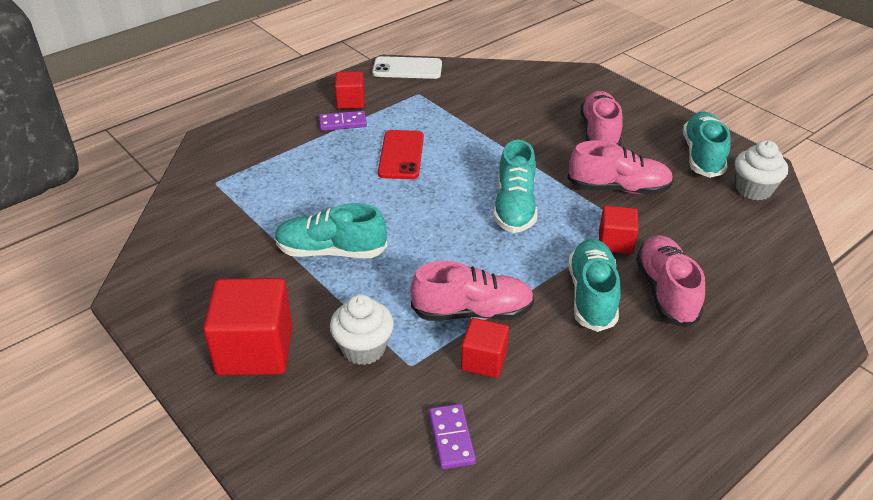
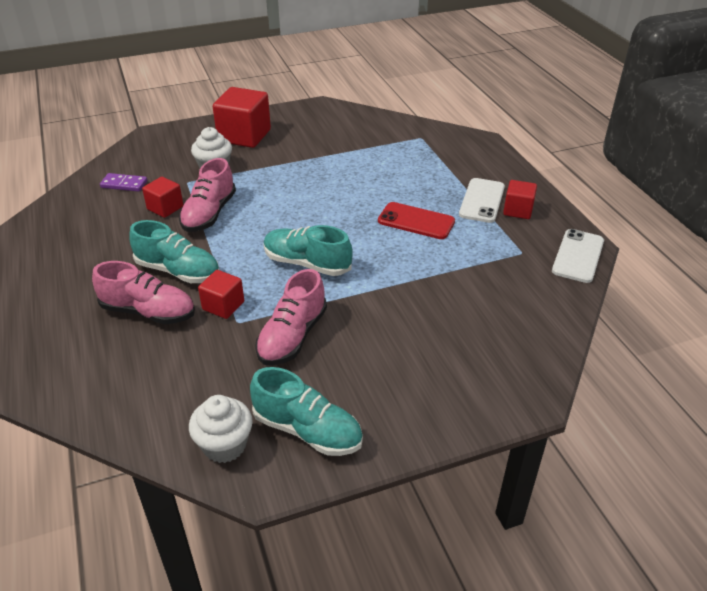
camera: 110 degrees right, 0 degrees up
(331, 251) = (312, 171): turquoise shoe -> none
(343, 123) = (482, 201): purple domino -> white phone
(599, 133) = (393, 359): pink shoe -> none

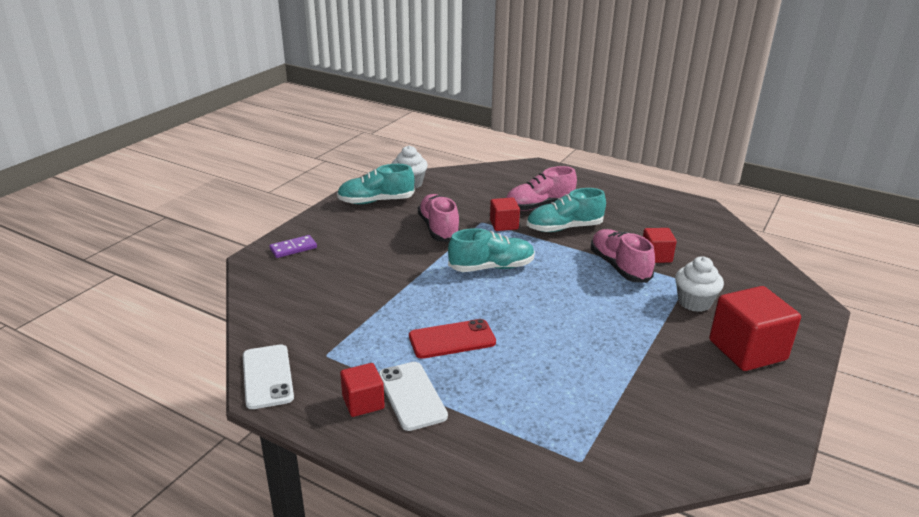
camera: 140 degrees right, 10 degrees down
(124, 184) = (722, 257): purple domino -> purple domino (293, 248)

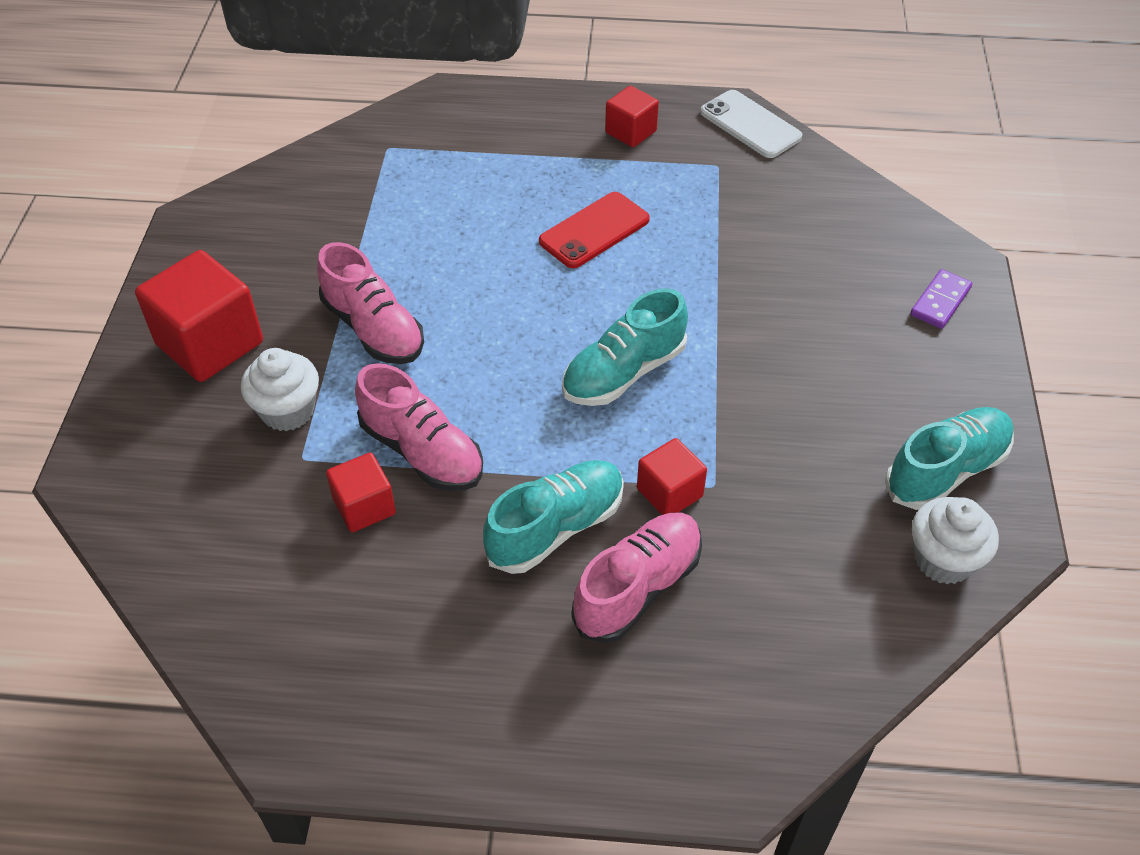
camera: 155 degrees right, 20 degrees up
(412, 396) = (588, 153): white phone -> none
(439, 229) = (771, 435): pink shoe -> pink shoe (373, 329)

